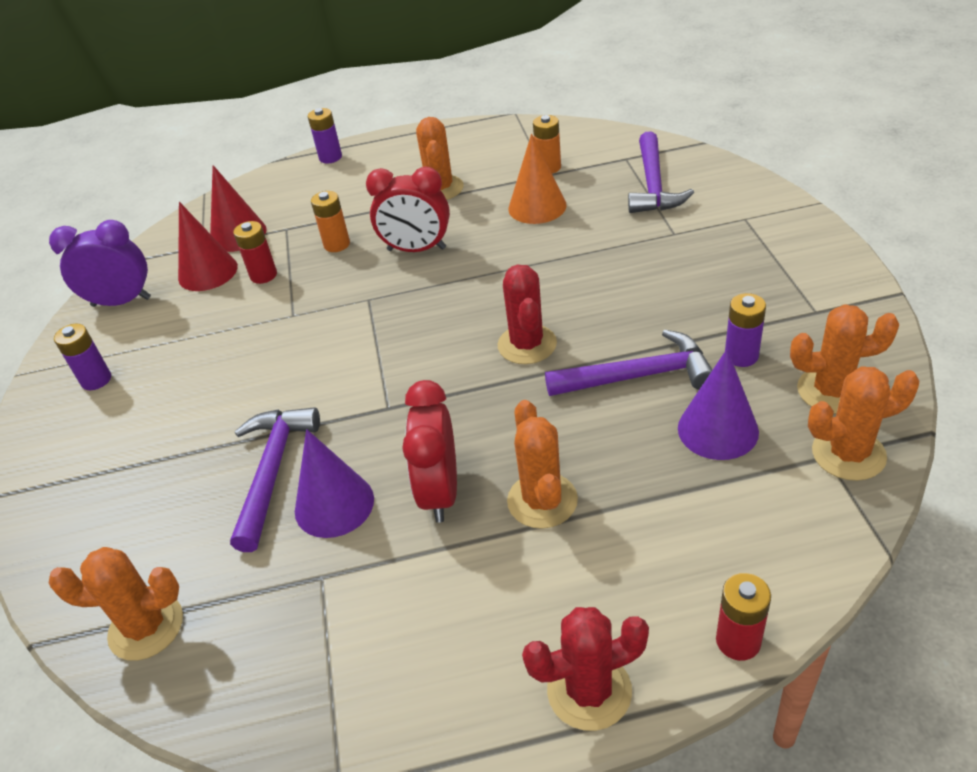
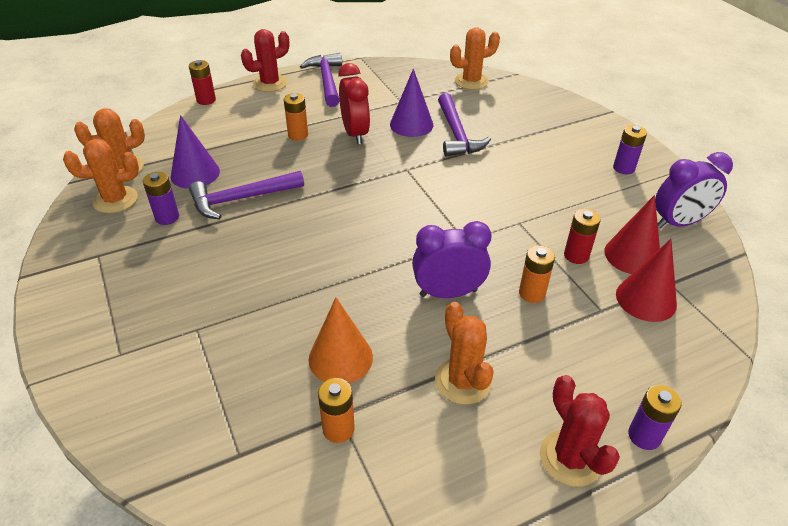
camera: 160 degrees right, 0 degrees up
(416, 249) = (448, 293): red clock -> purple clock
(527, 344) = (322, 214): red cactus -> red cactus (570, 458)
(542, 500) = (298, 135): orange cactus -> orange battery
(653, 185) = (208, 401): purple hammer -> purple hammer (327, 81)

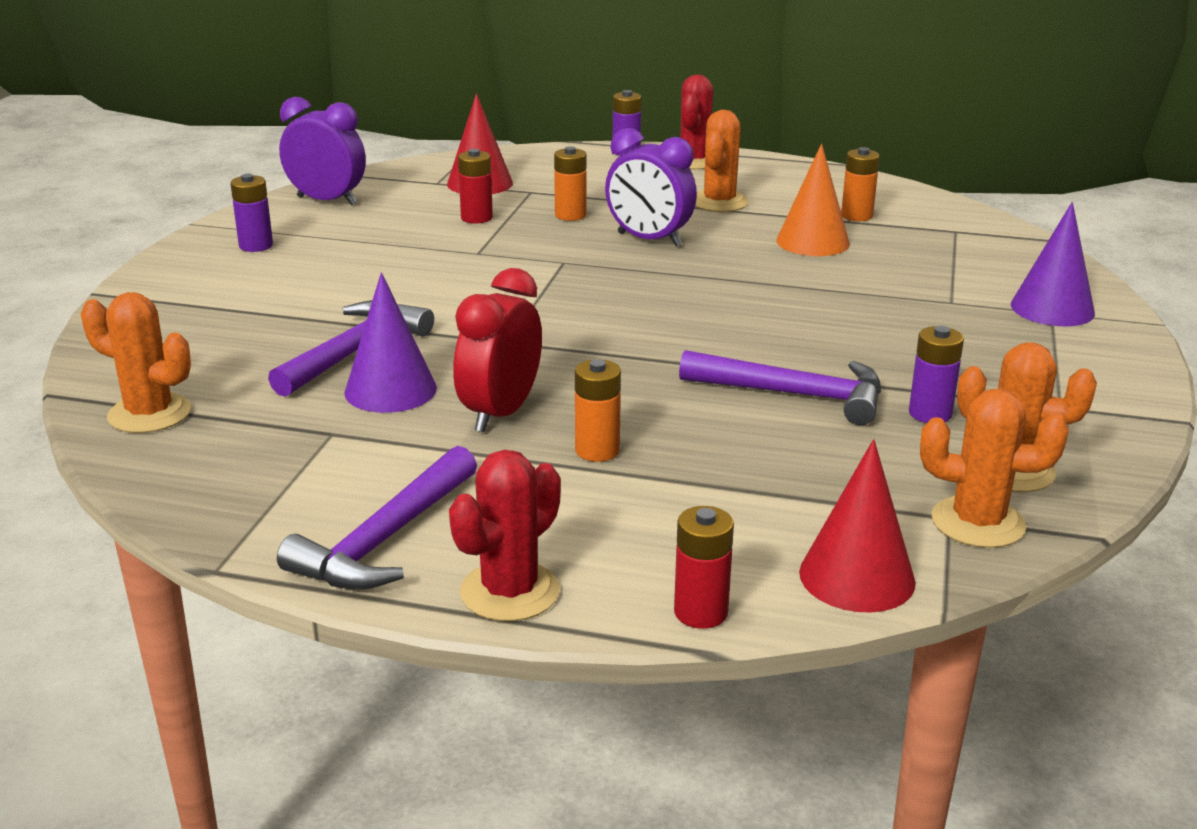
camera: 140 degrees left, 15 degrees down
(195, 173) = (842, 459): purple cone -> purple cone (1052, 308)
(270, 83) = (510, 592): red cactus -> red cactus turned 60 degrees counterclockwise
(632, 255) = (425, 202): red cone -> red cone (857, 577)

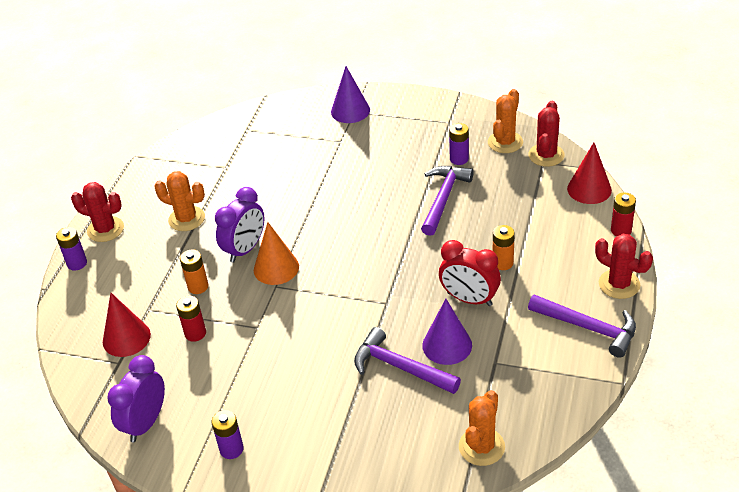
camera: 85 degrees left, 15 degrees up
(812, 242) = (257, 183): orange cone -> orange cone (276, 268)
(856, 216) = (219, 164): orange battery -> none
(978, 523) = (546, 155): orange cactus -> red cactus

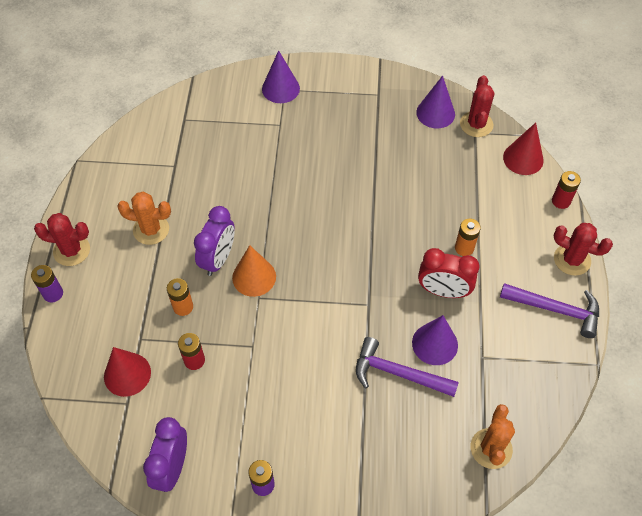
camera: 15 degrees left, 15 degrees up
(443, 198) = (393, 181): purple hammer -> none
(459, 159) = (397, 135): purple battery -> none
(505, 142) = (435, 113): orange cactus -> purple cone

